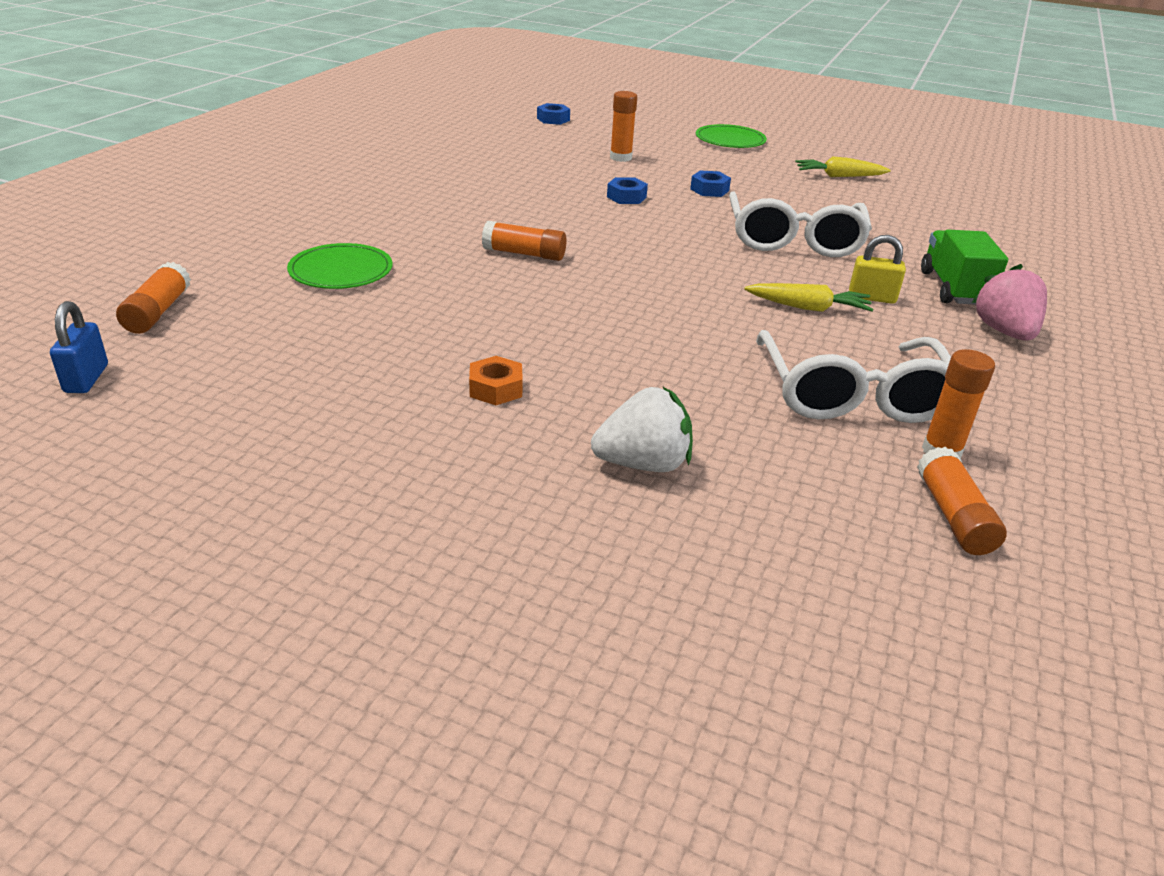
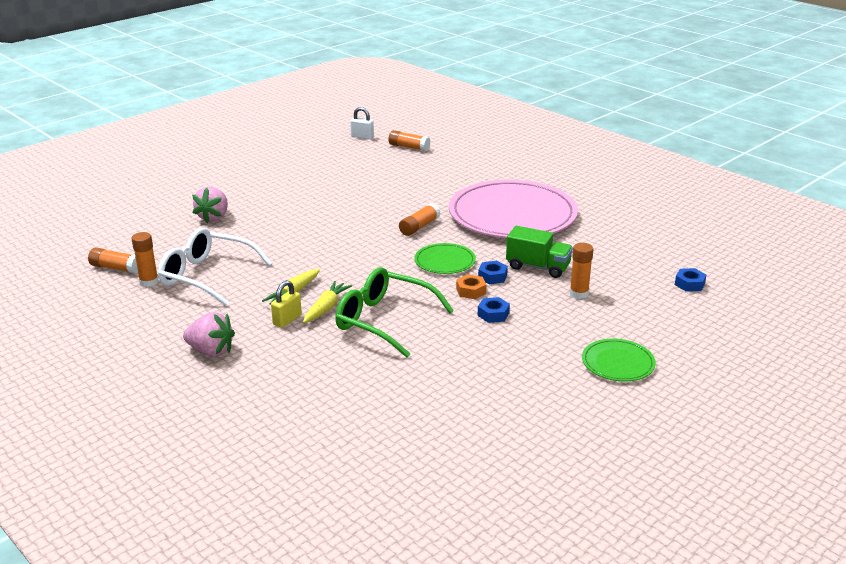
camera: 115 degrees right, 5 degrees down
(86, 379) = (362, 137): blue padlock -> white padlock
(341, 271) = (427, 181): green plate -> green plate (445, 261)
(439, 200) = (512, 215): none -> pink plate
(496, 388) = (291, 200): orange nut -> orange nut (471, 291)
(643, 464) = (214, 217): white strawberry -> pink strawberry
(794, 240) = (384, 320): white glasses -> green glasses
(838, 176) = (500, 392): yellow carrot -> yellow carrot (326, 308)
(953, 288) = (272, 357): green truck -> green truck (538, 267)

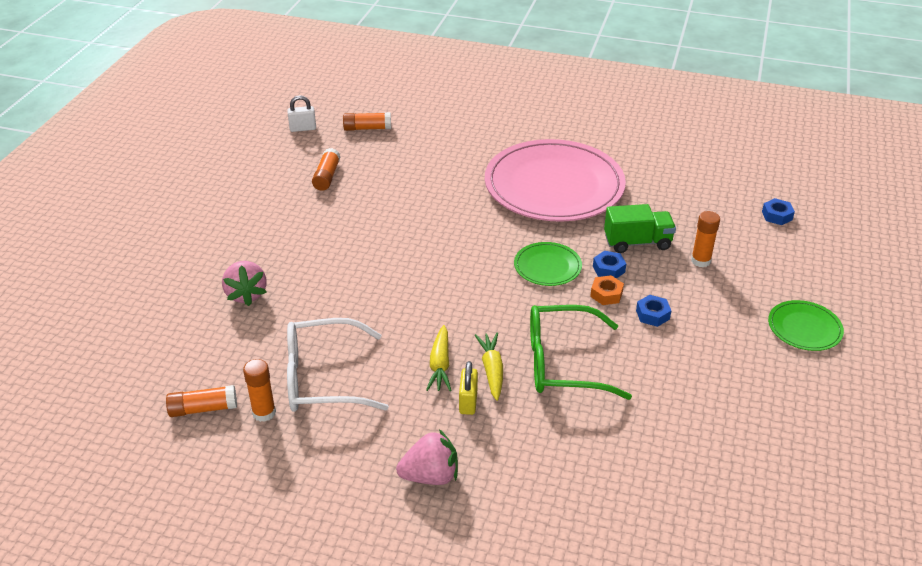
camera: 30 degrees left, 10 degrees up
(419, 227) = (480, 231): orange glue stick -> orange glue stick (327, 176)

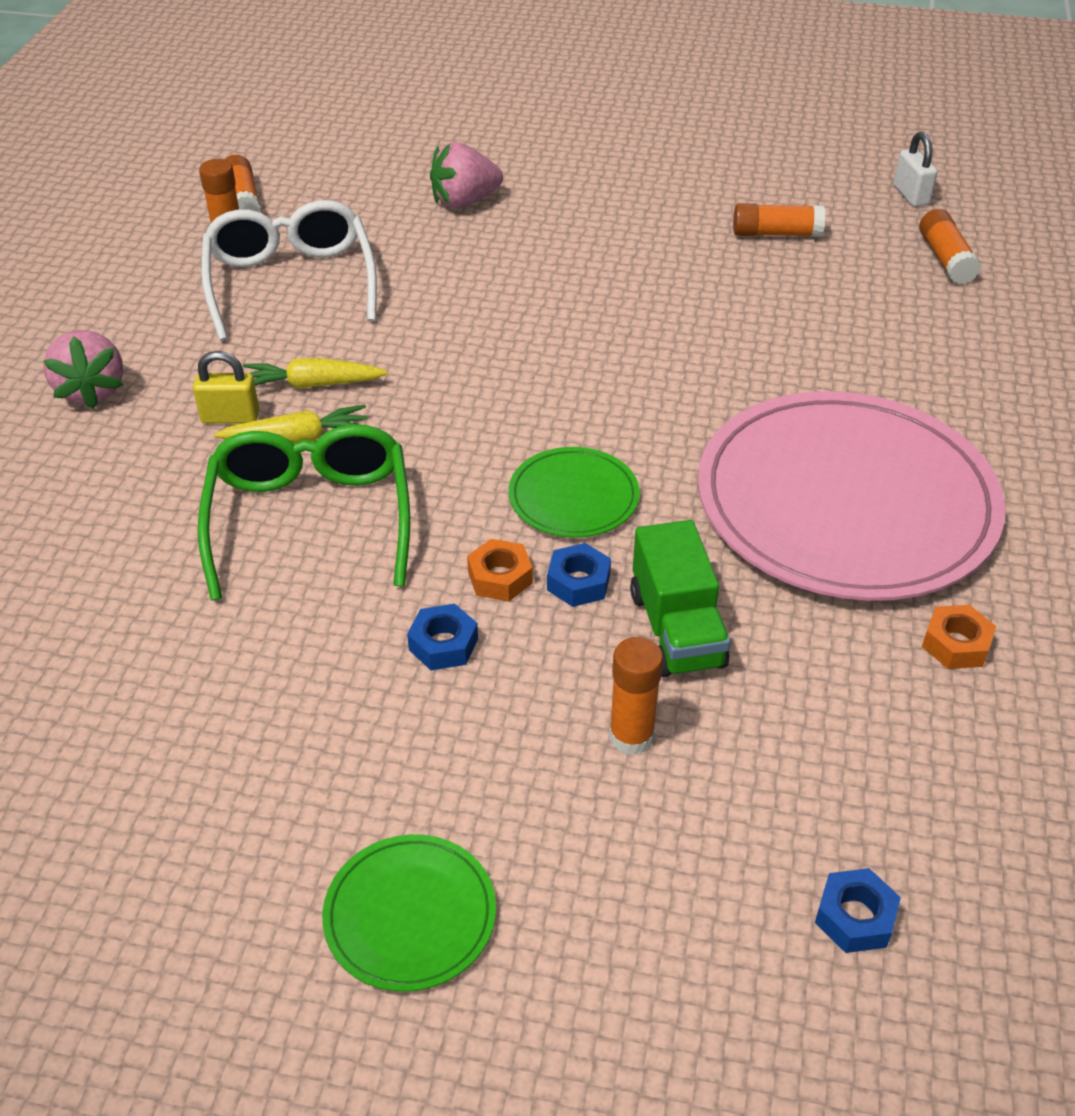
camera: 85 degrees right, 5 degrees up
(640, 171) = (956, 644): none -> orange nut

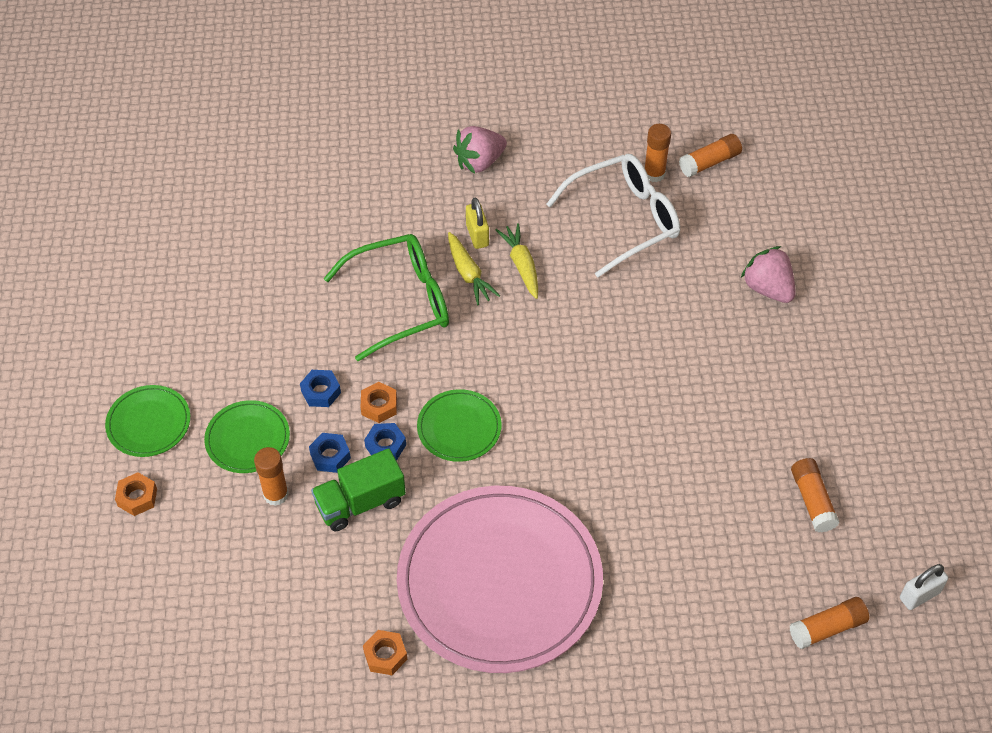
camera: 75 degrees right, 10 degrees up
(503, 759) = (247, 439): none -> green plate
(579, 957) = (137, 497): none -> orange nut
(855, 917) = (179, 616): blue nut -> blue nut (330, 456)

